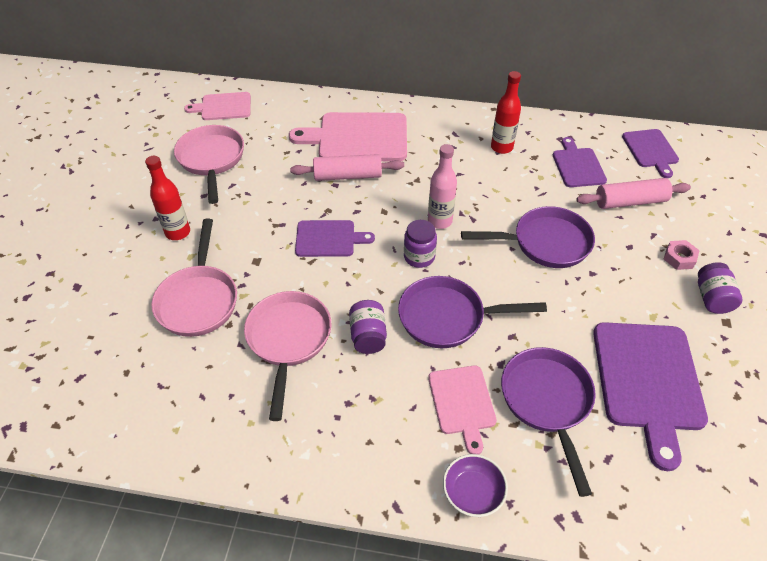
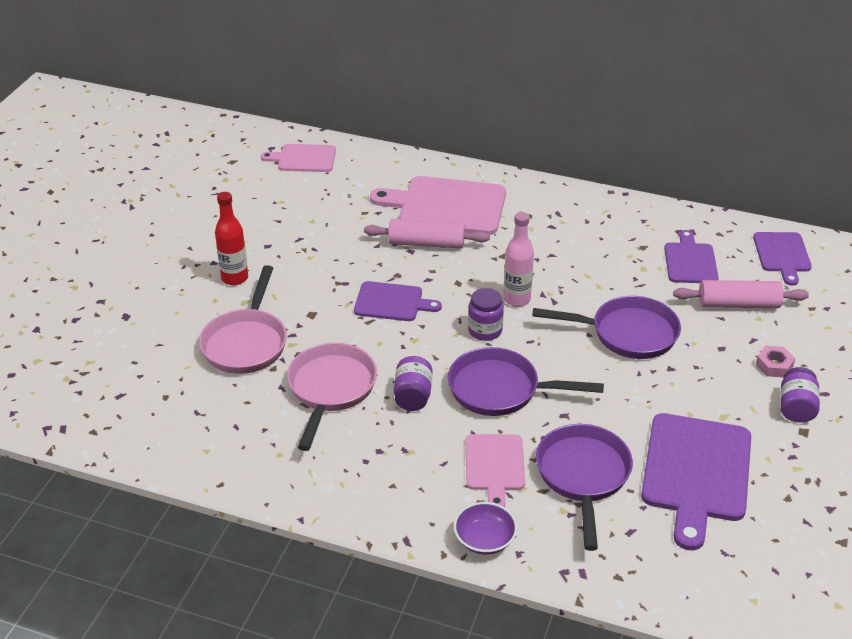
camera: 10 degrees right, 10 degrees down
(211, 160) = (281, 212): pink pan -> none
(501, 147) = (608, 233): red bottle -> none

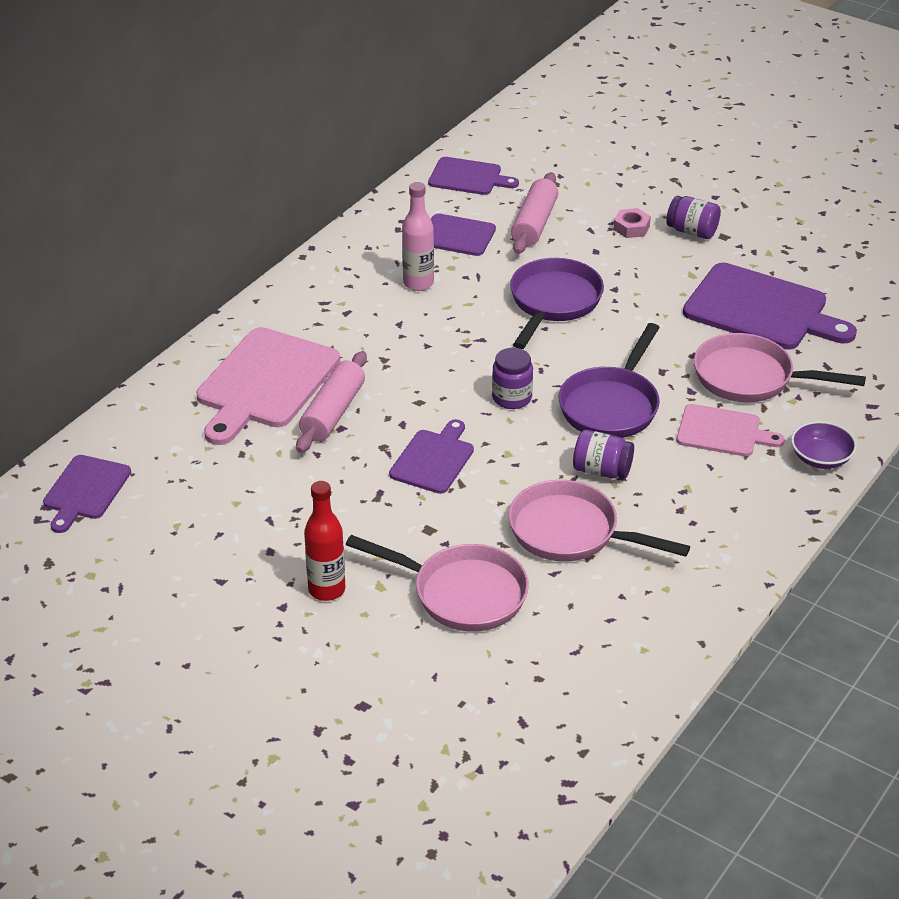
camera: 75 degrees left, 0 degrees up
(304, 158) = (85, 490): pink cutting board -> purple cutting board
(516, 299) = (467, 364): pink bottle -> pink bottle (418, 283)
(583, 476) = (751, 378): purple pan -> pink pan

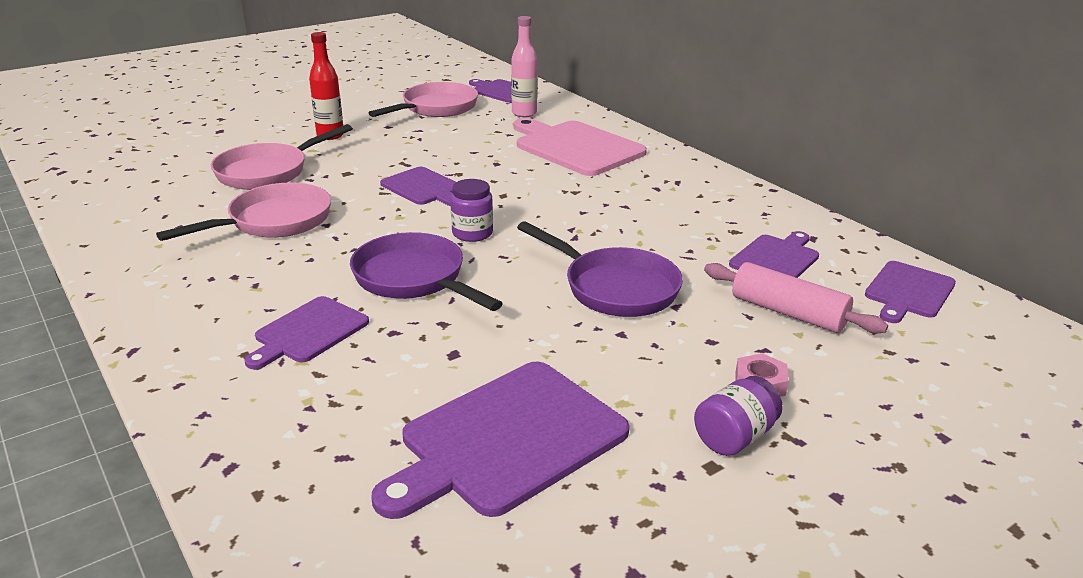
camera: 110 degrees right, 10 degrees down
(333, 413) = (517, 163): pink rolling pin -> none
(418, 283) = (688, 225): pink bottle -> pink bottle (524, 113)
(602, 470) = (330, 252): purple jar -> none
(722, 432) = (308, 332): pink cutting board -> purple cutting board
(751, 378) = (376, 382): pink pan -> pink pan (436, 108)
(821, 458) = (194, 385): purple bowl -> none

